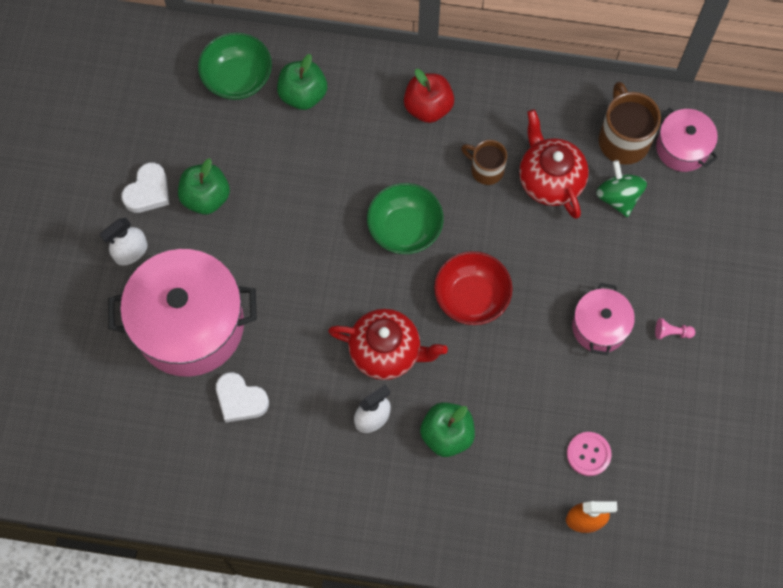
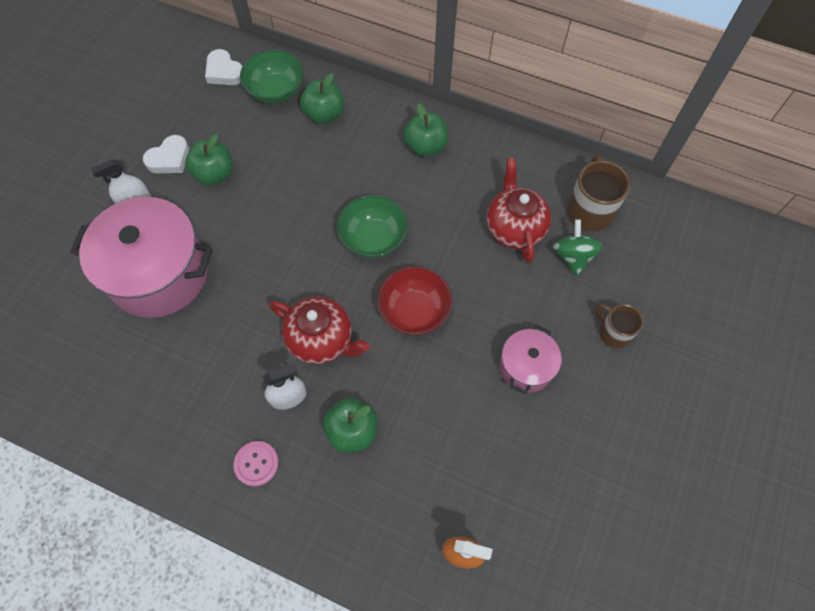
camera: 15 degrees right, 5 degrees down
(240, 400) = (176, 349): white heart -> white heart (224, 72)
(428, 107) = (425, 146): red apple -> green apple
(486, 169) = (460, 206): brown mug -> brown mug (613, 332)
(588, 454) = (483, 487): pink button -> pink button (256, 464)
(671, 332) = (594, 390): pink pawn -> none
(682, 148) = (642, 229): pink pot -> none

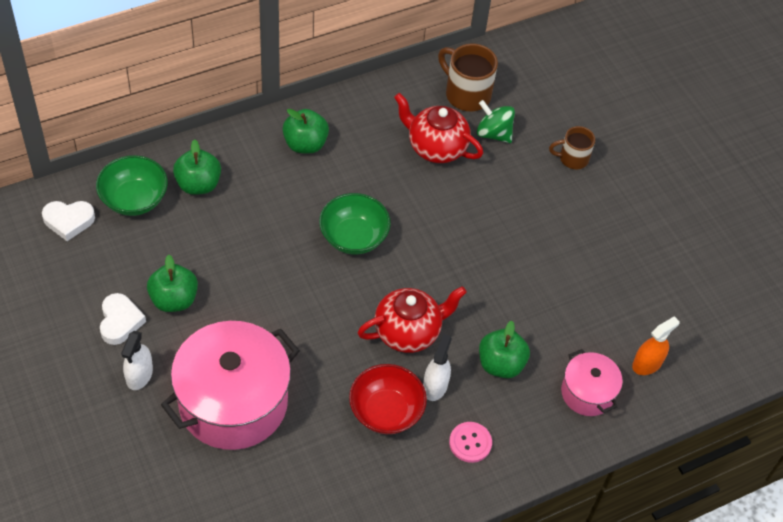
camera: 55 degrees left, 10 degrees down
(414, 311) = (442, 257): red bowl -> red bowl (386, 411)
(526, 367) = (550, 226): pink pot -> pink pot (587, 393)

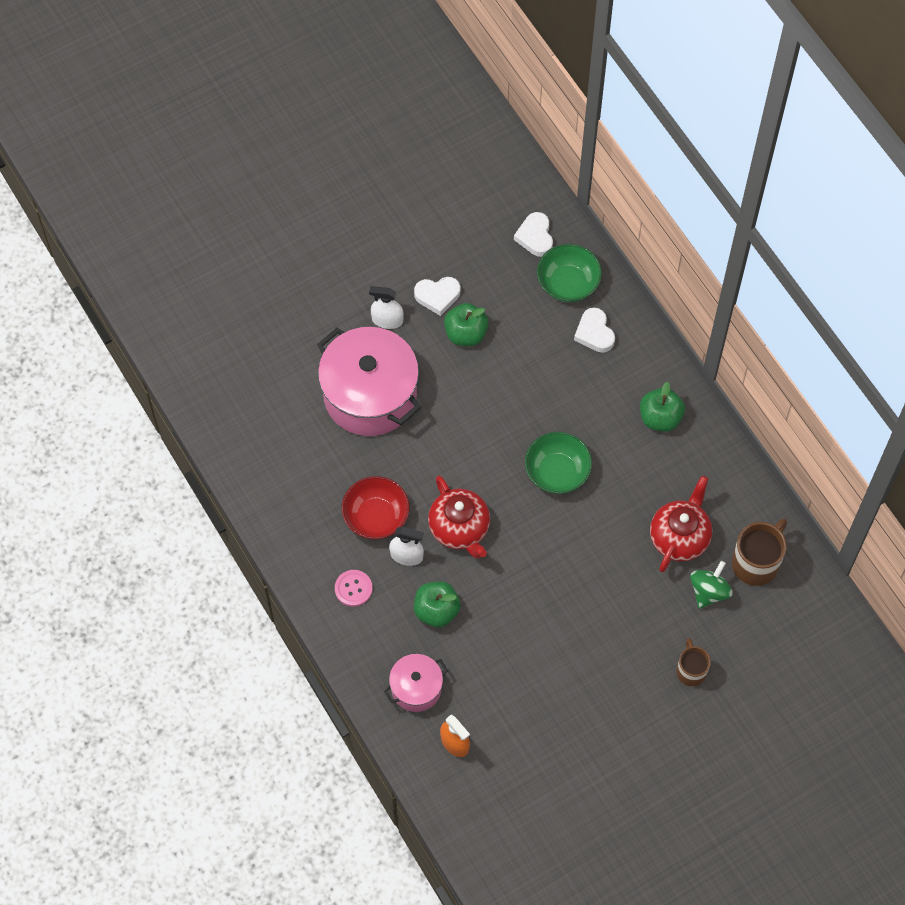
camera: 90 degrees right, 10 degrees up
(198, 184) = (594, 333): green apple -> white heart

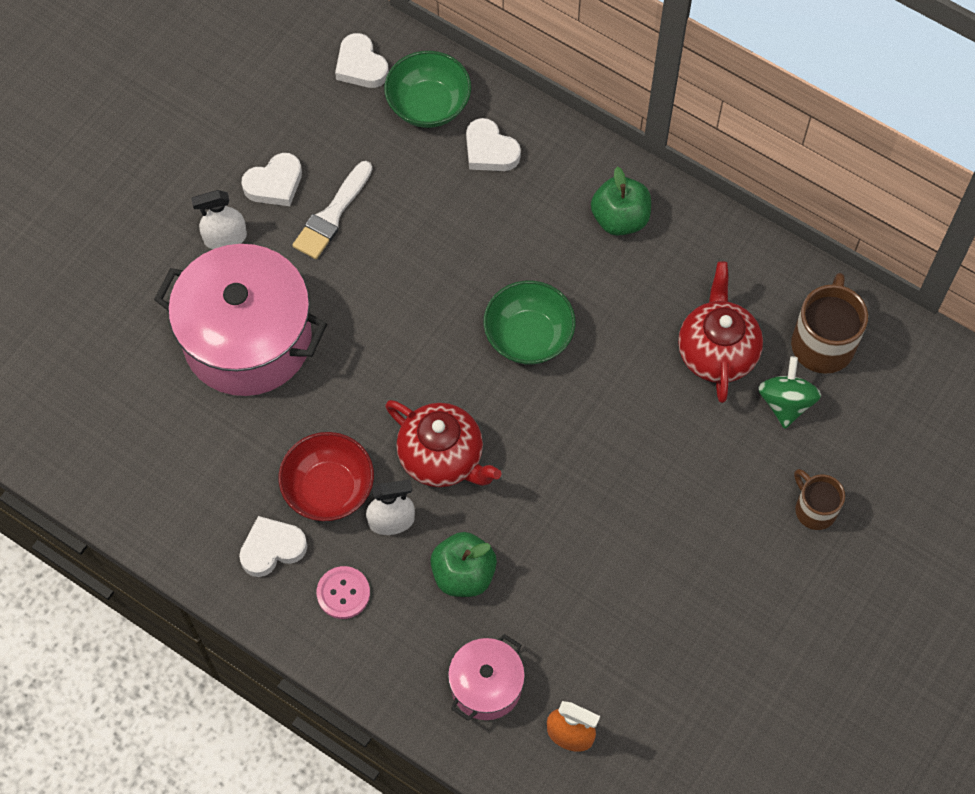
camera: 25 degrees left, 0 degrees up
(321, 540) = (272, 548): none -> white heart
(466, 333) = (332, 215): green apple -> white brush

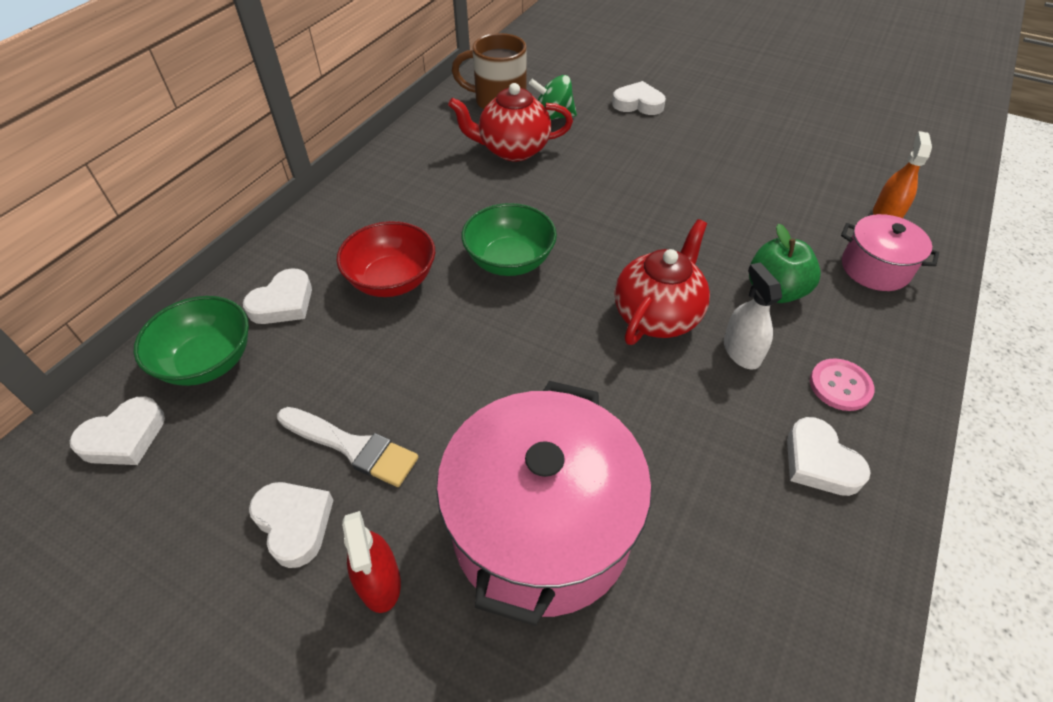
camera: 95 degrees left, 15 degrees down
(225, 238) = (379, 581): white spray bottle -> red spray bottle
(329, 489) = (724, 412): red bowl -> red bowl (392, 280)
(620, 219) = (378, 207): green apple -> none
(814, 509) = (638, 104): brown mug -> white heart

